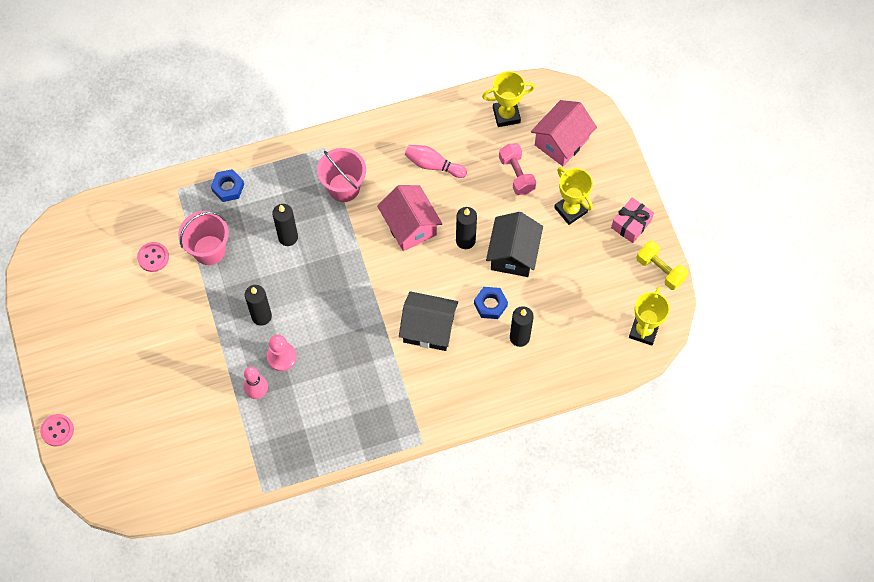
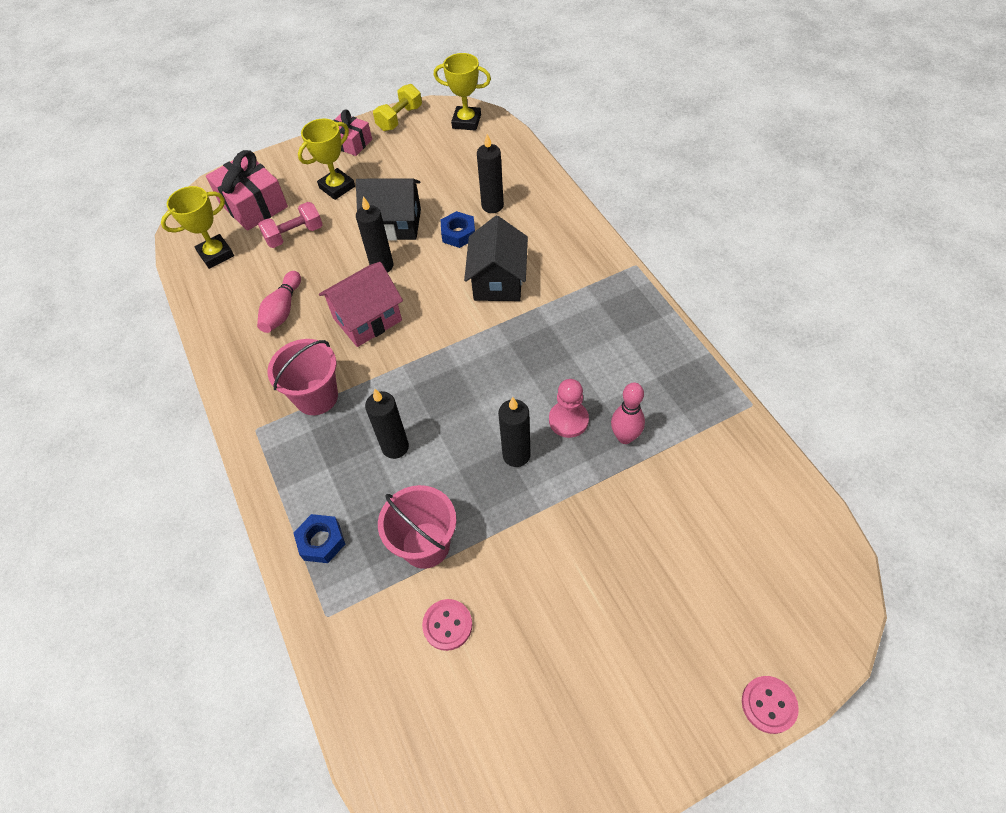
camera: 95 degrees left, 10 degrees down
(506, 115) = (216, 254): yellow trophy -> yellow trophy turned 75 degrees clockwise
(561, 142) = (253, 205): pink house -> pink gift

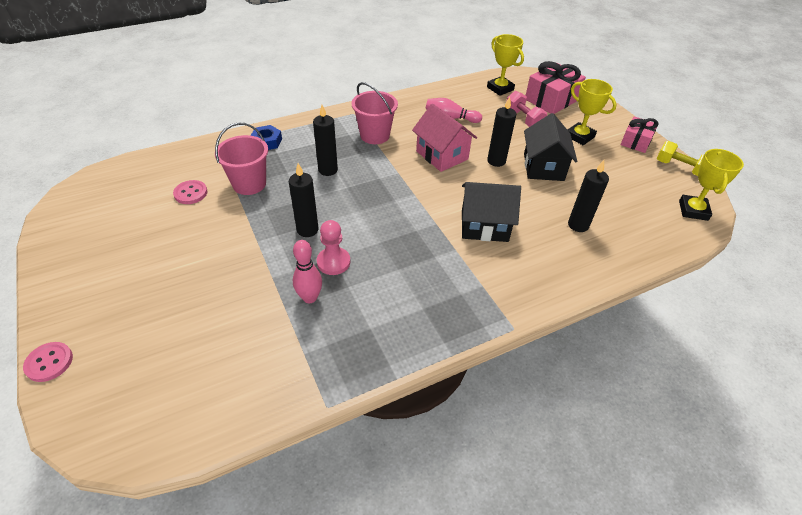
camera: 85 degrees right, 10 degrees down
(458, 234) = (538, 203): blue nut -> none

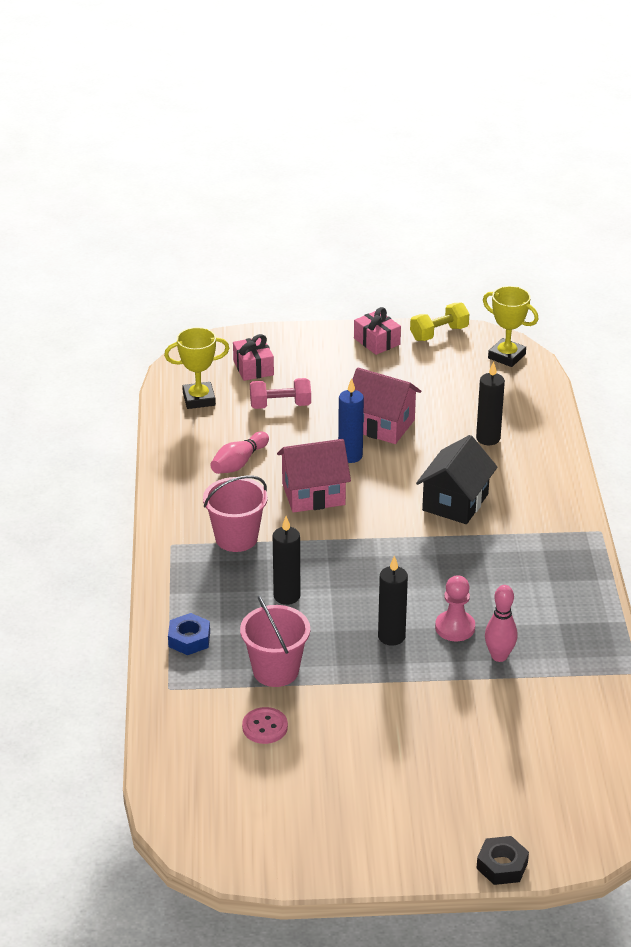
camera: 65 degrees left, 10 degrees down
(49, 362) = (502, 865): pink button -> black nut
(496, 161) = (350, 456): black candle -> blue candle
(543, 167) = (382, 425): black house -> pink house
(551, 100) = (253, 368): pink gift -> pink gift, size x0.63
(579, 136) = (342, 377): yellow trophy -> none

